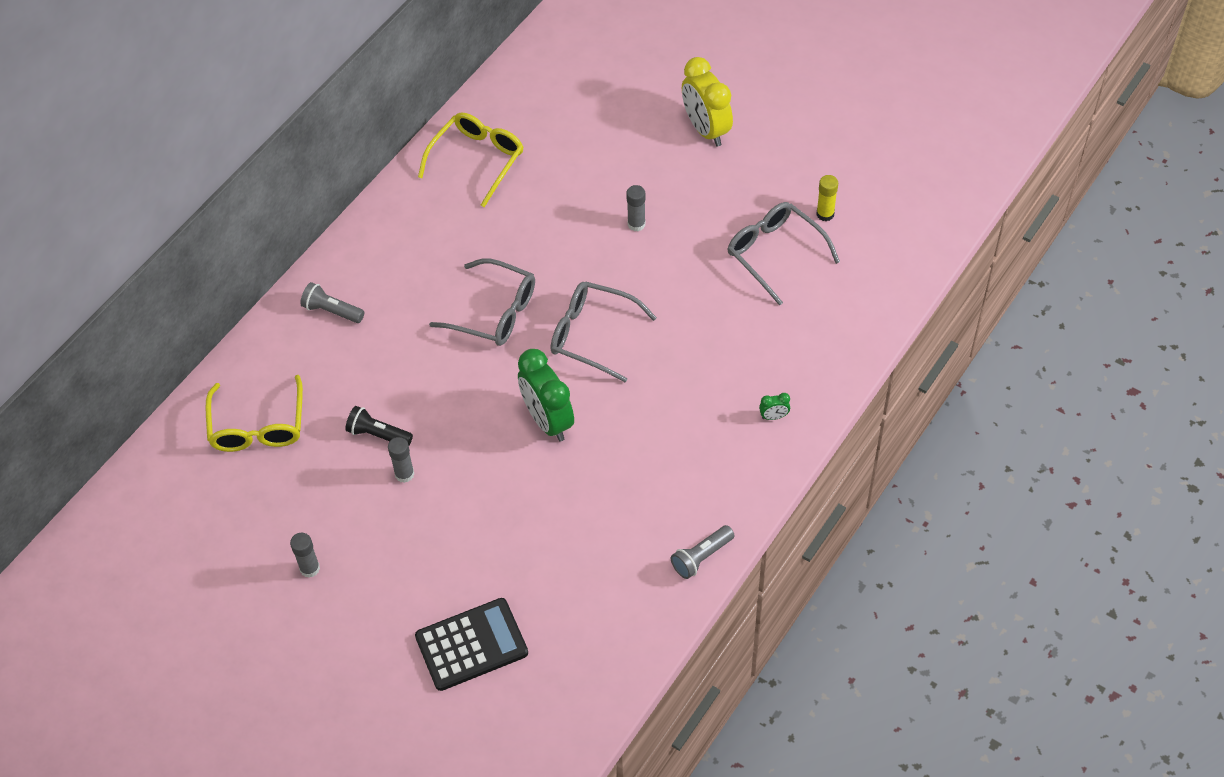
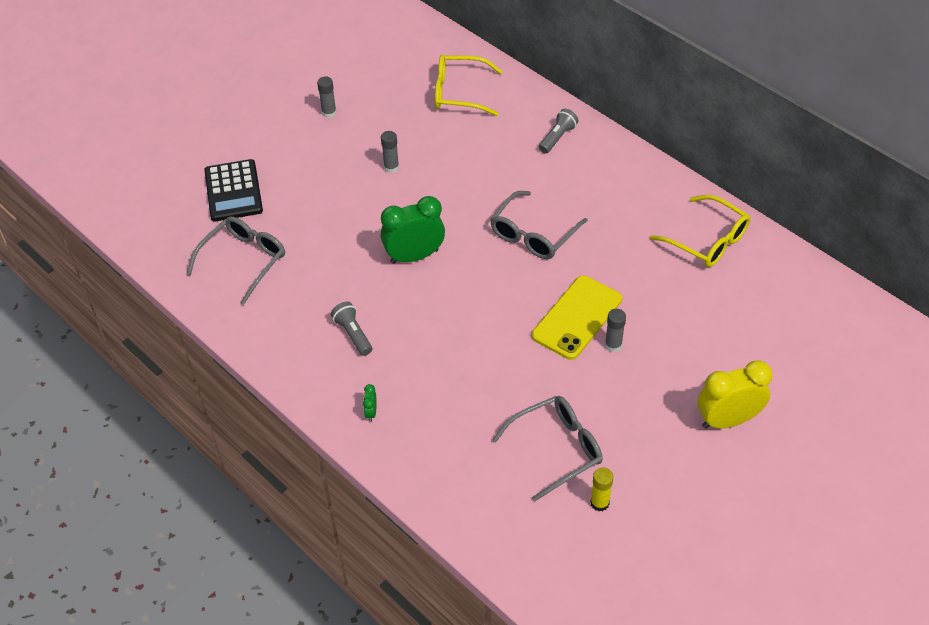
camera: 100 degrees right, 5 degrees down
(378, 434) = (432, 155): black flashlight -> none
(591, 335) = (494, 295): grey glasses -> grey glasses (244, 260)
(606, 258) = (577, 317): none -> yellow phone
(701, 557) = (252, 337): grey flashlight -> grey flashlight (353, 334)

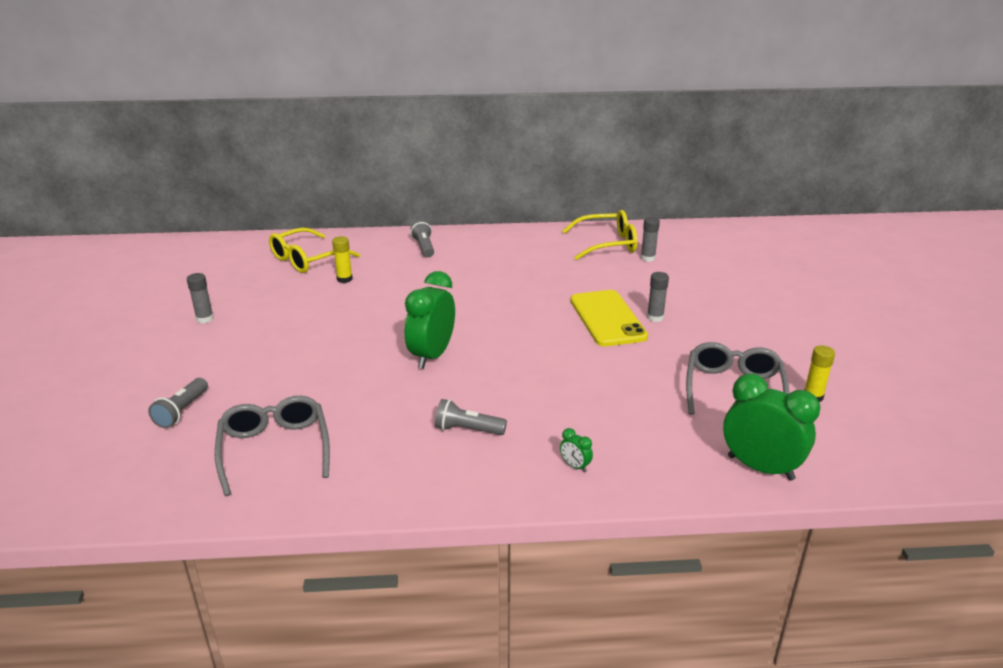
camera: 50 degrees left, 20 degrees down
(233, 191) = (182, 411): black calculator -> grey flashlight
(391, 167) = (320, 320): grey glue stick -> grey glue stick (647, 258)
(457, 134) = (344, 279): none -> yellow glue stick
(470, 512) = (760, 468): none -> green clock
(533, 235) = (498, 297): grey glasses -> none
(727, 420) = (782, 309): yellow clock -> none

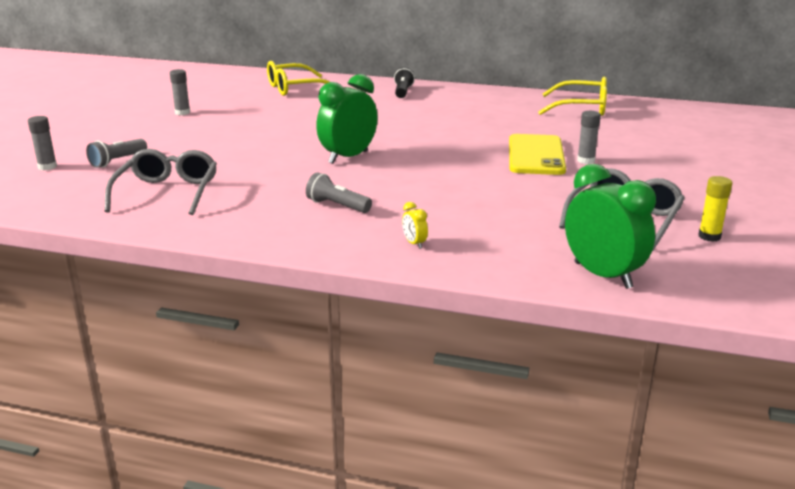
camera: 20 degrees right, 5 degrees down
(344, 279) = (315, 103): yellow glue stick -> none
(424, 247) = (403, 92): grey flashlight -> black flashlight
(575, 466) = (414, 243): green clock -> yellow clock
(647, 258) = (615, 121): grey glue stick -> grey glue stick (47, 167)

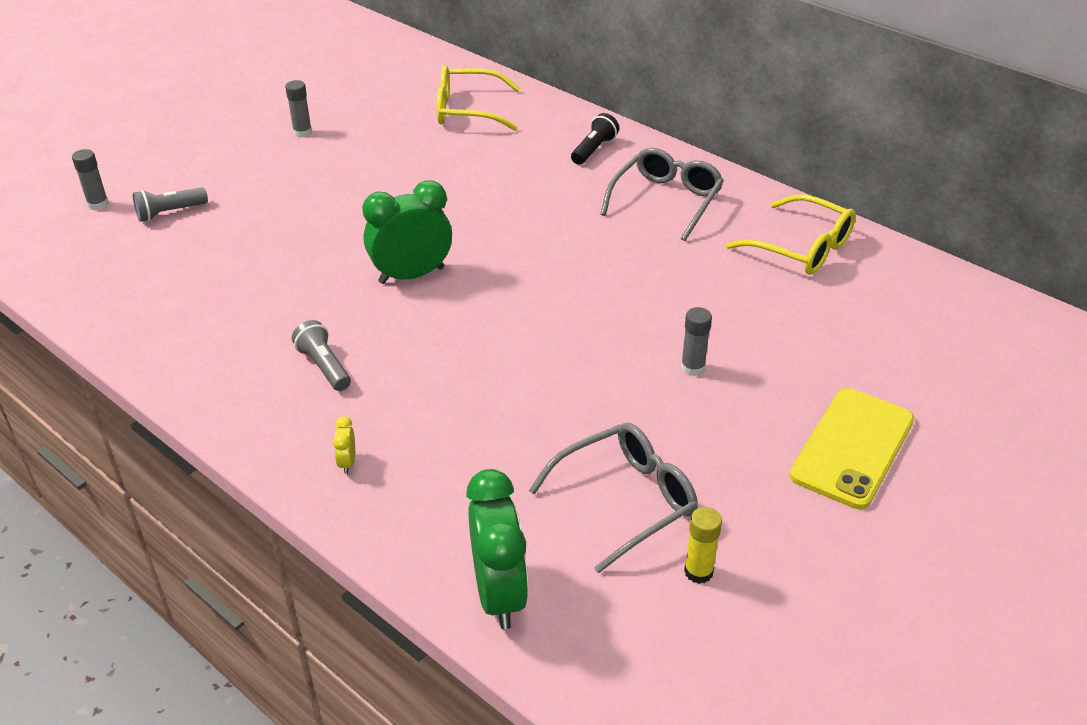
camera: 25 degrees right, 15 degrees up
(168, 192) = (176, 286): grey glasses -> grey glasses (666, 200)
(536, 155) = (638, 337): yellow phone -> yellow phone (852, 447)

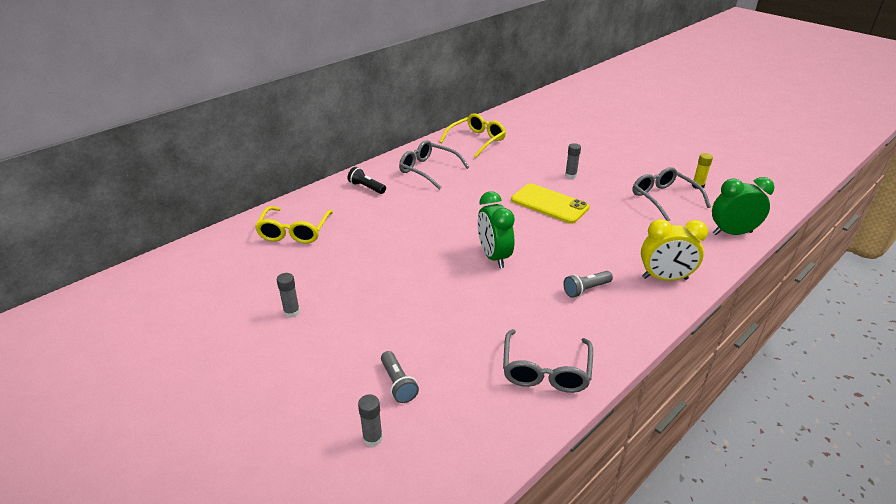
camera: 85 degrees left, 5 degrees down
(161, 321) = (545, 371): none -> grey glasses
(347, 462) = (664, 278): yellow clock -> yellow clock, size x2.45
(852, 447) = (616, 147): yellow phone -> yellow phone (549, 204)

